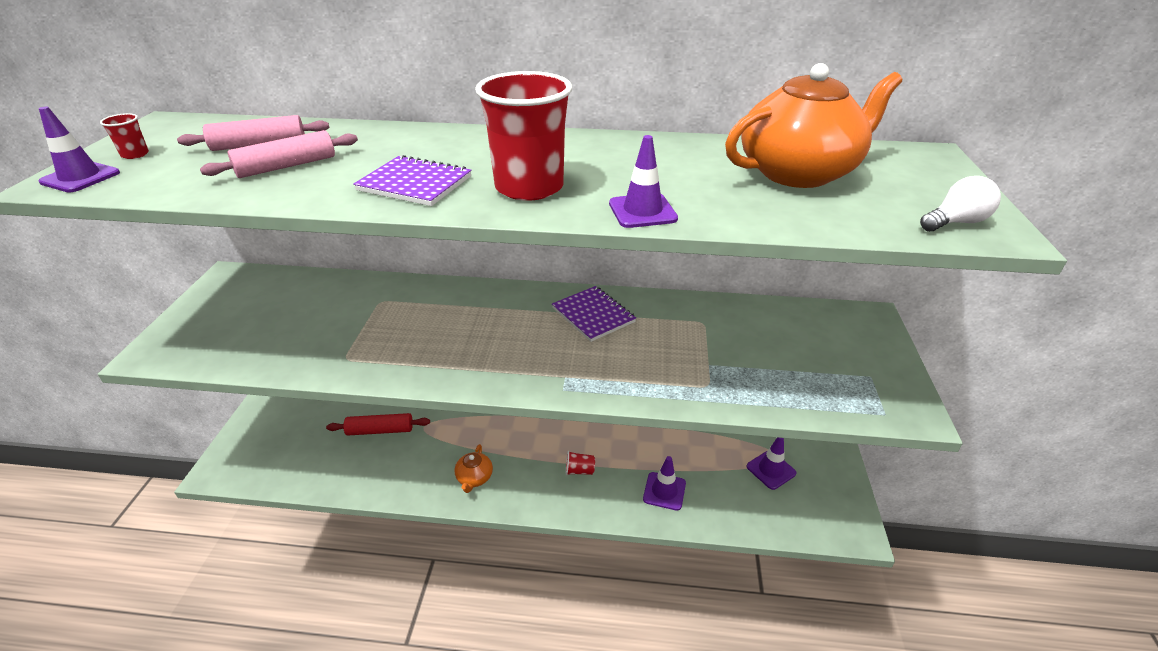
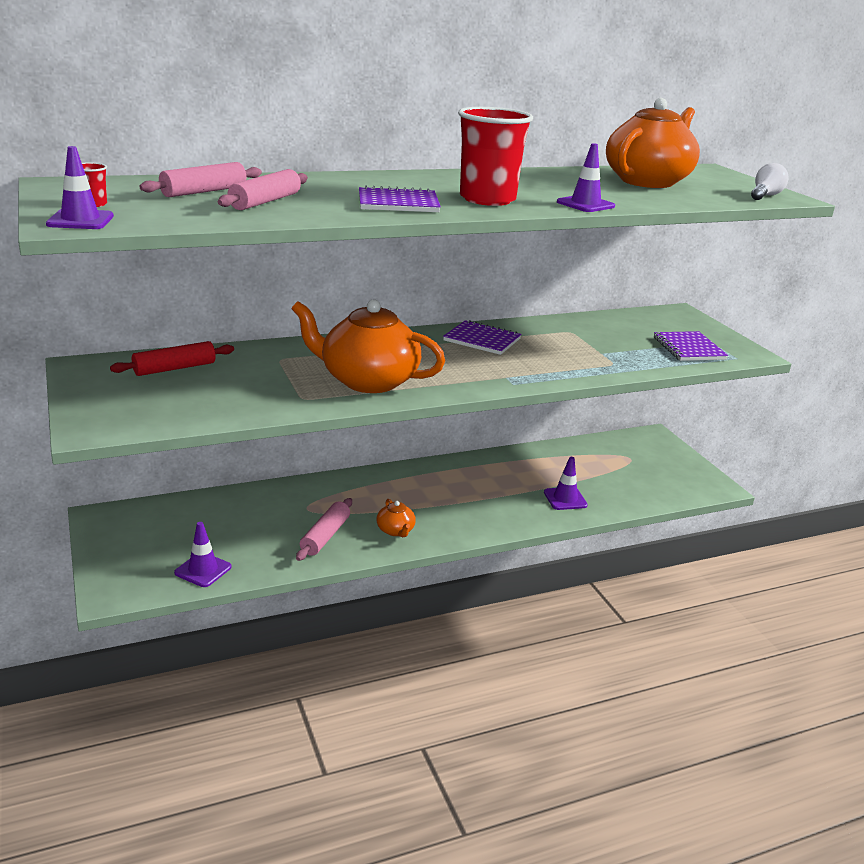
camera: 30 degrees left, 10 degrees down
(380, 430) = (263, 521): red rolling pin -> red rolling pin (175, 368)
(412, 464) = (325, 536): none -> pink rolling pin
(425, 348) = (368, 381): none -> orange teapot
(579, 470) = (484, 503): red cup -> none
(771, 470) = (632, 467): purple traffic cone -> purple traffic cone (203, 570)
(829, 381) = (689, 348): none -> purple notebook

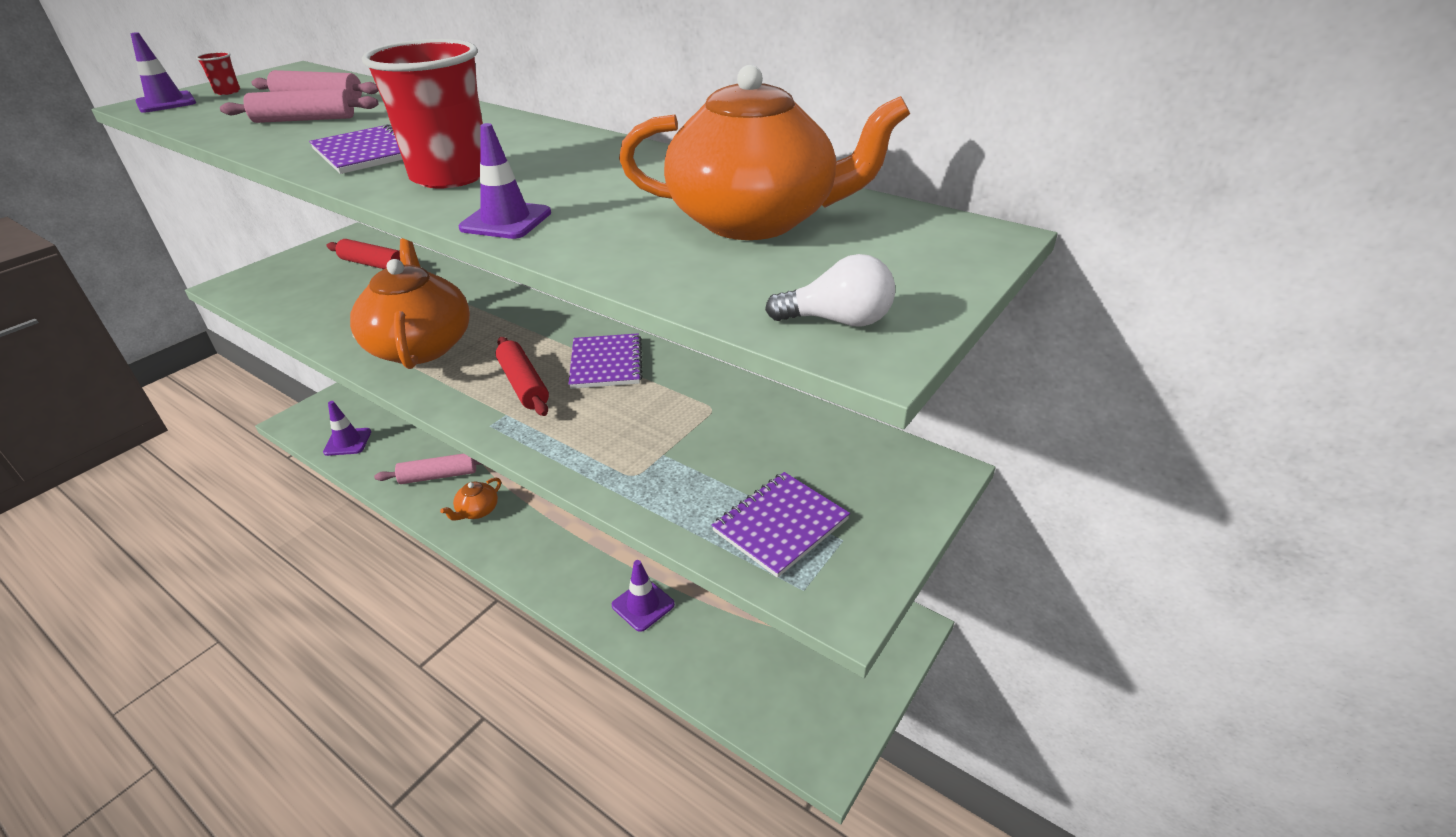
camera: 60 degrees right, 10 degrees up
(475, 365) = (523, 385): none -> red rolling pin

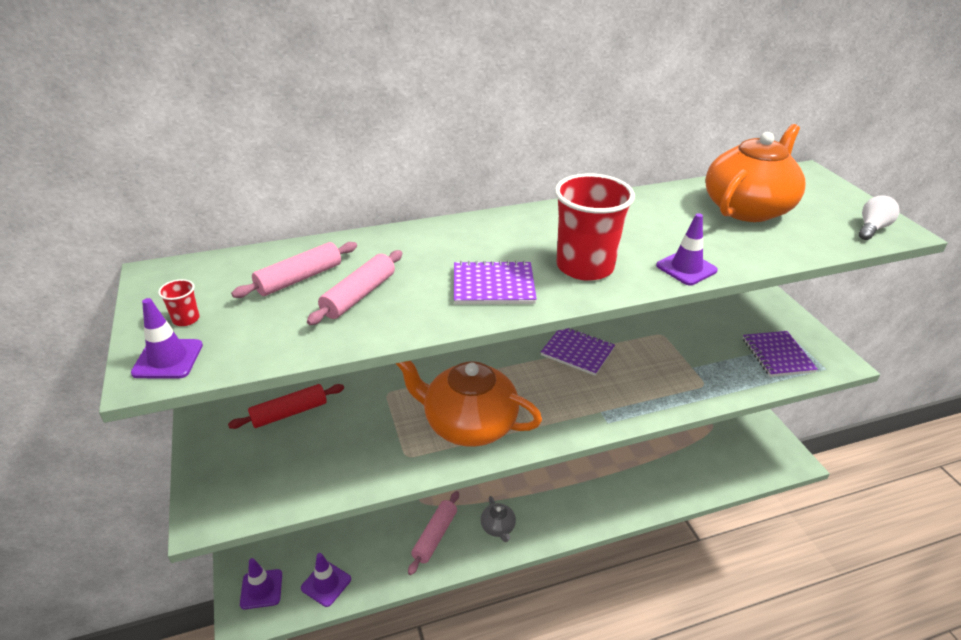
camera: 55 degrees left, 0 degrees up
(477, 511) = (498, 527): orange teapot -> grey teapot
(523, 385) = (571, 393): red rolling pin -> none
(643, 605) = (652, 481): purple traffic cone -> purple traffic cone (261, 589)

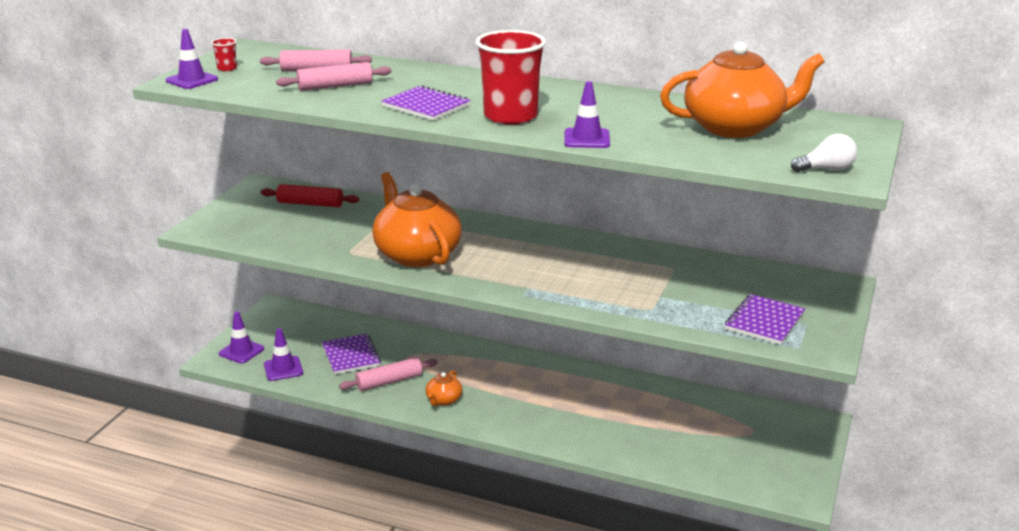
camera: 40 degrees right, 10 degrees down
(498, 527) = (443, 400): grey teapot -> orange teapot
(577, 352) = (573, 250): purple notebook -> purple notebook (351, 356)

